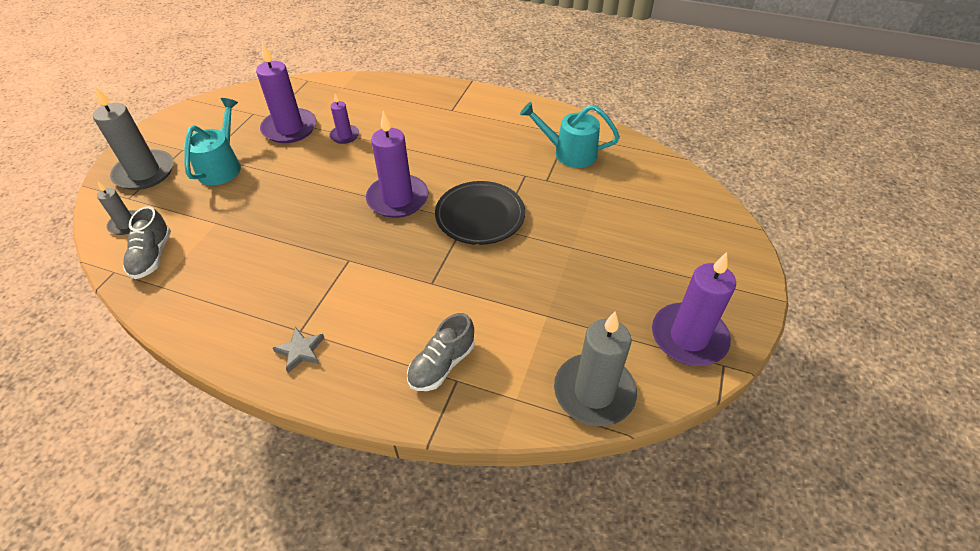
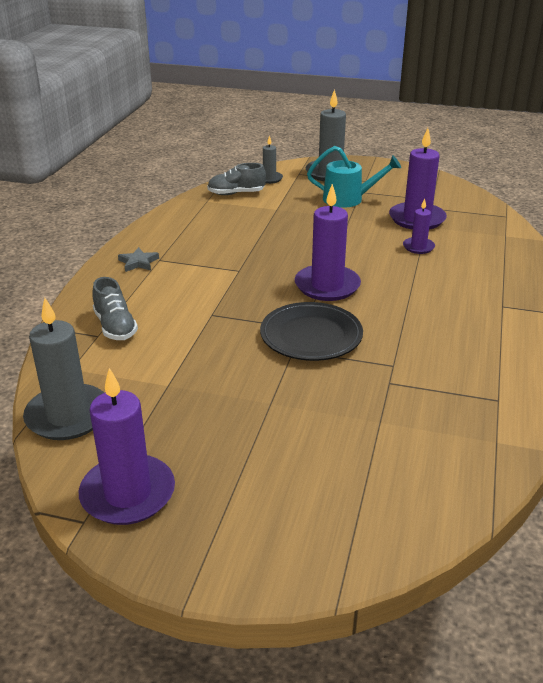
camera: 85 degrees right, 15 degrees down
(442, 364) = (115, 327): grey shoe -> grey shoe turned 150 degrees counterclockwise
(569, 153) = (454, 401): turquoise watering can -> none

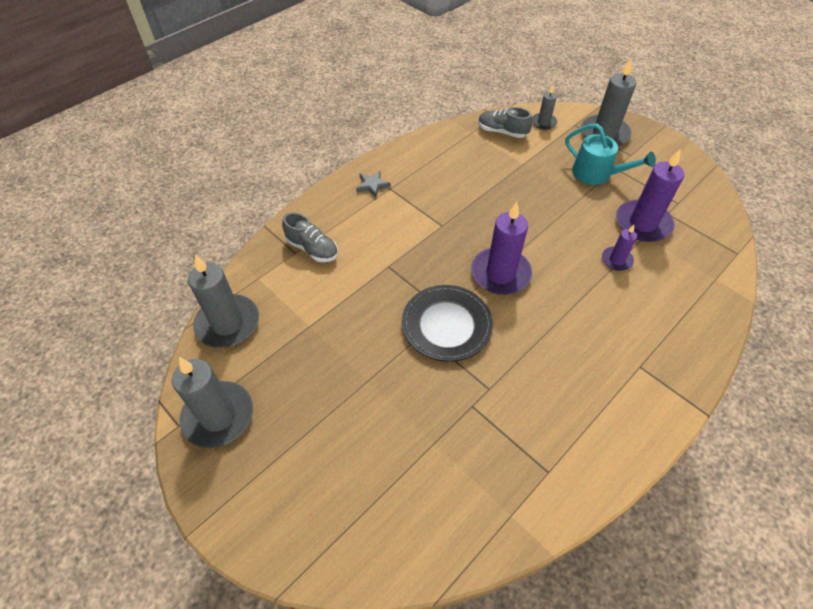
camera: 30 degrees right, 20 degrees up
(115, 327) = (312, 249): grey shoe -> grey shoe turned 60 degrees counterclockwise
(128, 493) = (218, 416): purple candle -> grey candle

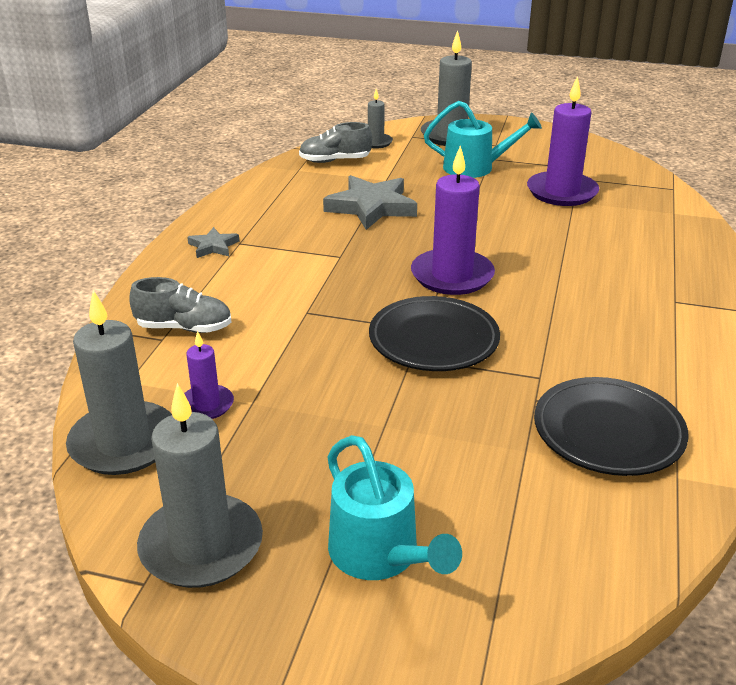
camera: 30 degrees left, 20 degrees down
(298, 473) = (380, 554): none -> turquoise watering can
(494, 187) = (371, 207): none -> grey star
(496, 456) = (608, 432): none -> black plate
(616, 260) = (565, 227): purple candle -> purple candle (207, 405)

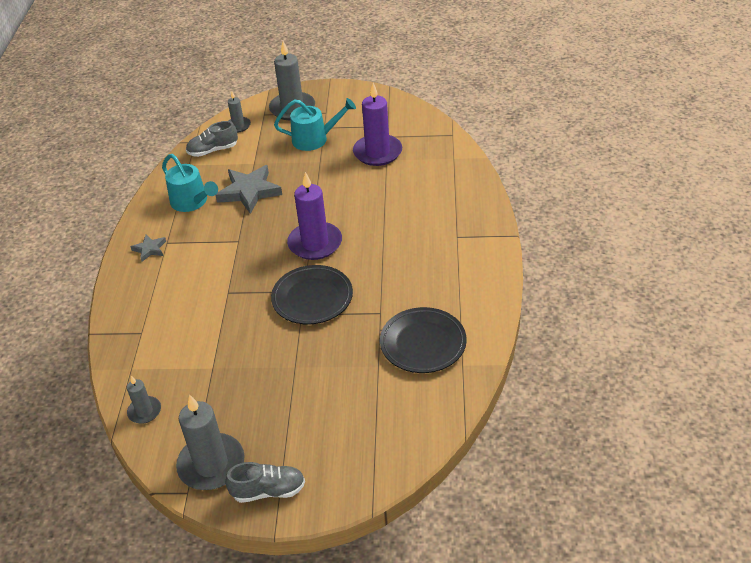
camera: 10 degrees left, 10 degrees up
(123, 443) = (144, 411): grey candle -> grey candle, size x0.53
(184, 328) = (153, 321): grey shoe -> grey shoe (268, 490)
(207, 405) = (185, 375): purple candle -> none
(380, 554) = (309, 447): turquoise watering can -> turquoise watering can (192, 202)

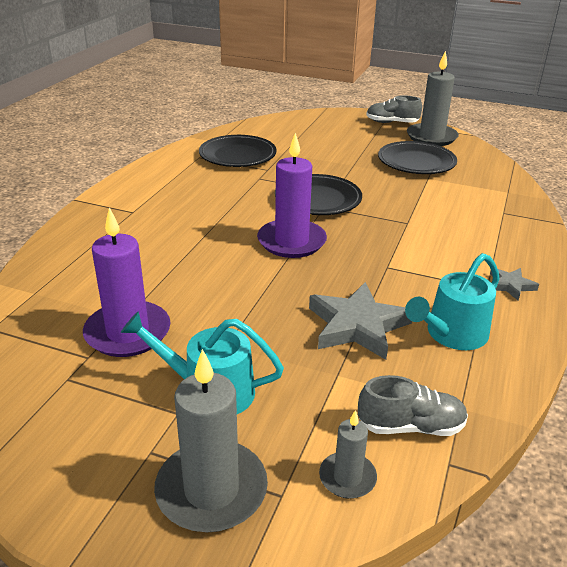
camera: 165 degrees left, 10 degrees down
(144, 411) = (489, 167): grey candle -> none
(192, 202) = (452, 334): turquoise watering can -> turquoise watering can turned 105 degrees counterclockwise
(227, 394) = (416, 162): none -> black plate

